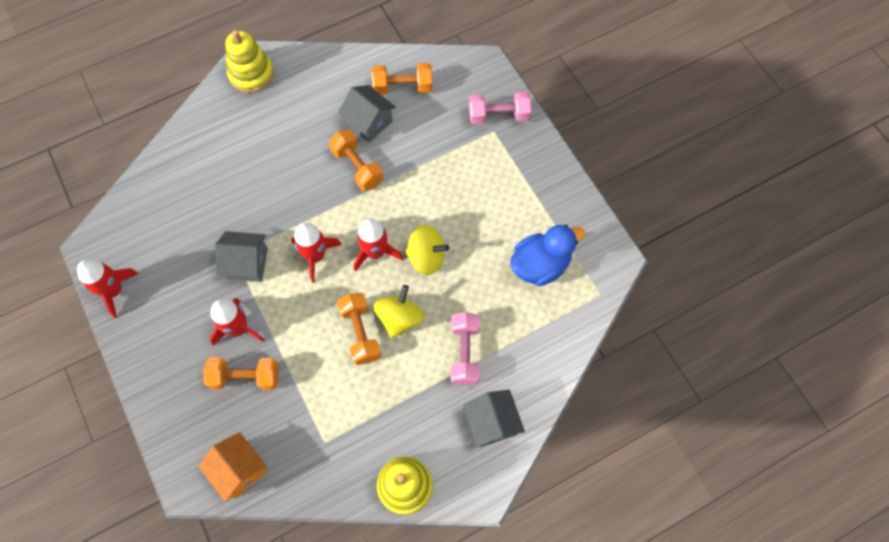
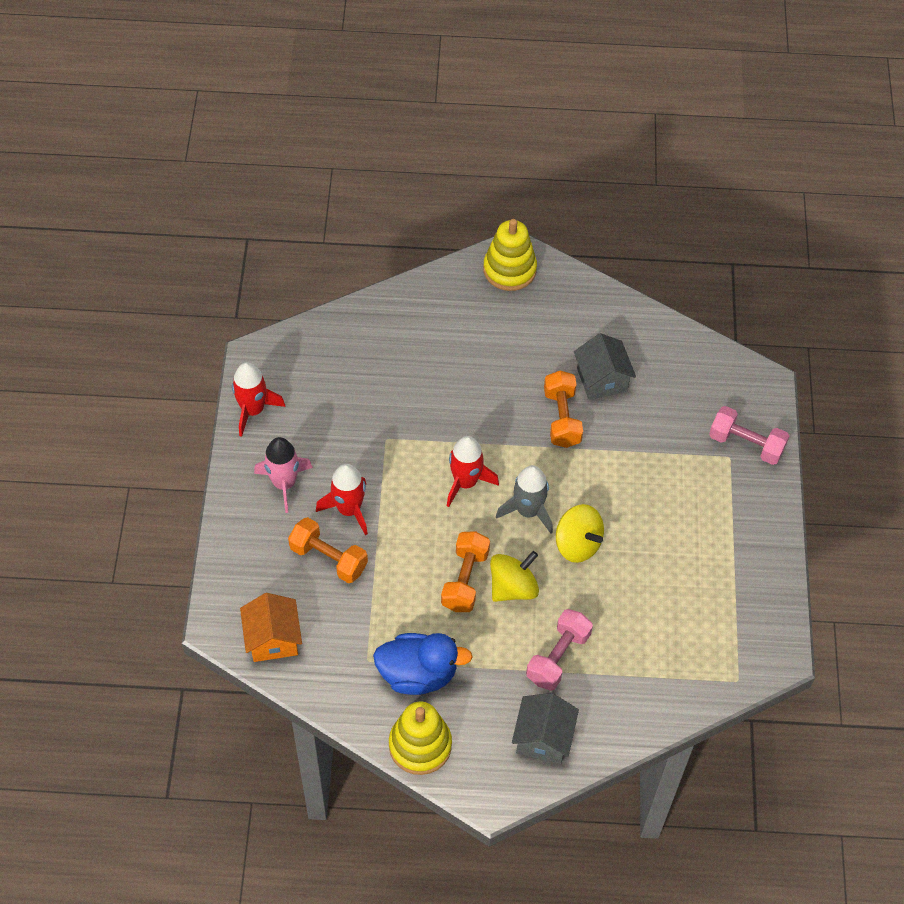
camera: 30 degrees right, 10 degrees down
(174, 336) = (284, 483): none -> pink rocket
(247, 263) = (394, 453): grey house -> none
(375, 252) = (528, 511): red rocket -> grey rocket
(403, 87) = (660, 362): orange dumbbell -> none
(540, 265) = (692, 617): blue duck -> blue duck (418, 674)

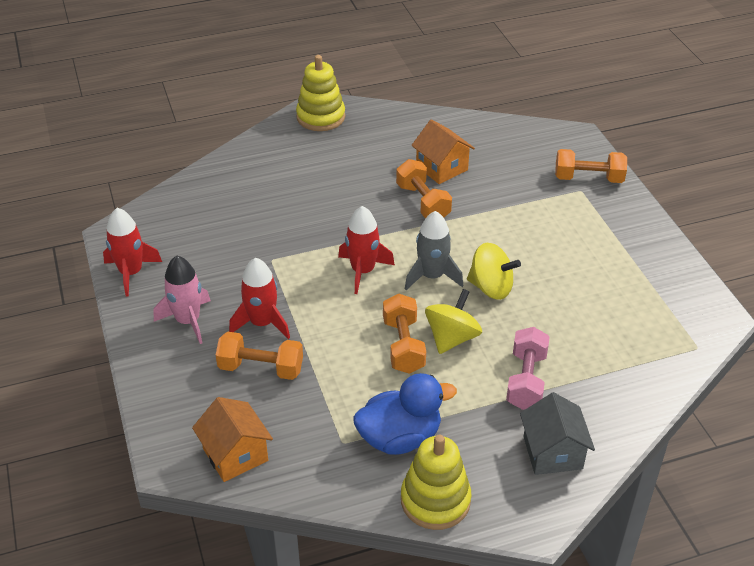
camera: 20 degrees left, 15 degrees down
(602, 380) = (441, 168): grey house -> orange house
(746, 444) = (588, 178): pink dumbbell -> orange dumbbell

